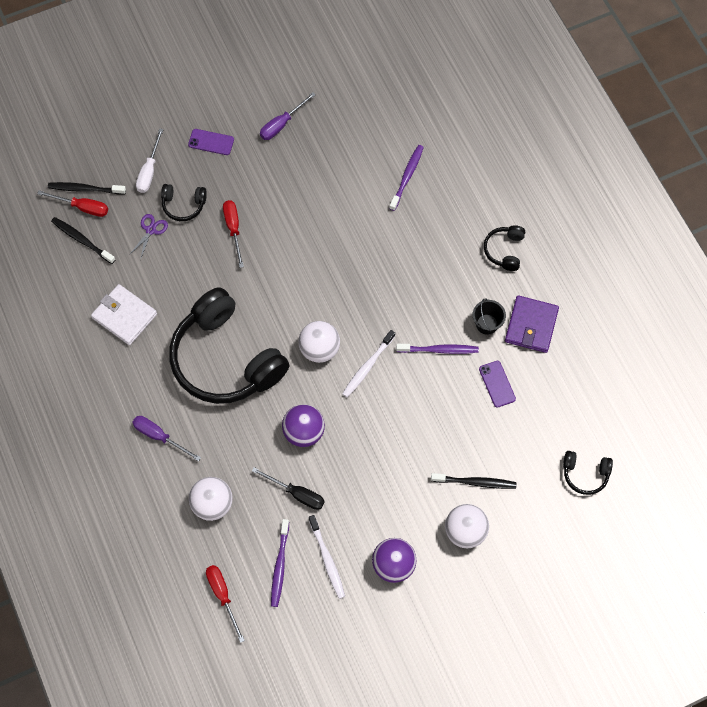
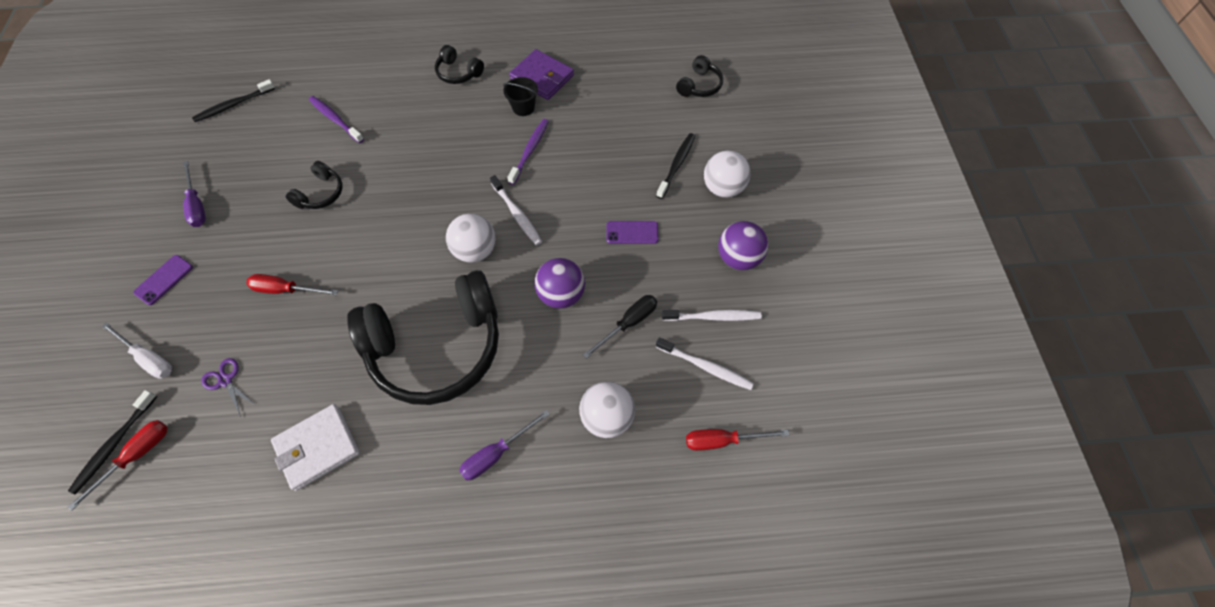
camera: 70 degrees left, 5 degrees down
(82, 240) = (181, 471): black toothbrush -> black toothbrush (233, 105)
(183, 205) = (220, 333): black headphones -> black headphones (321, 193)
(279, 566) = (705, 367): purple toothbrush -> white toothbrush
(497, 384) = (586, 119): purple phone -> purple phone (632, 232)

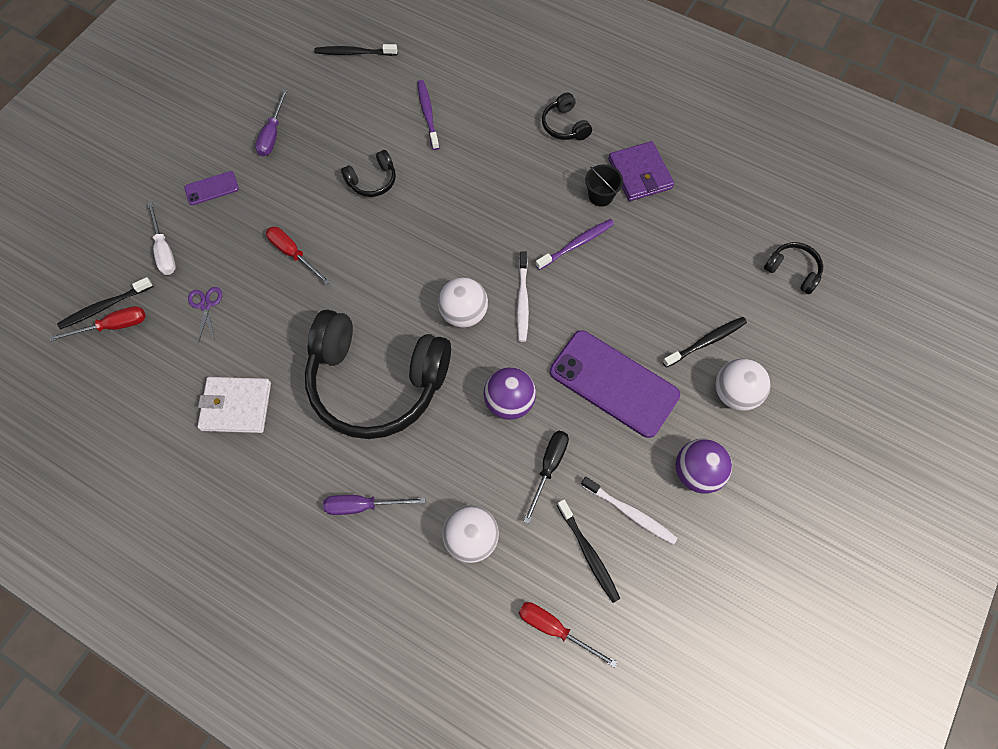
camera: 35 degrees right, 5 degrees up
(628, 323) = (549, 467): black screwdriver -> black screwdriver turned 60 degrees counterclockwise
(632, 232) = (614, 383): purple phone -> purple phone, size x2.19
(699, 85) = (792, 271): black headphones -> black headphones turned 120 degrees counterclockwise
(705, 367) = (588, 553): white toothbrush -> black toothbrush

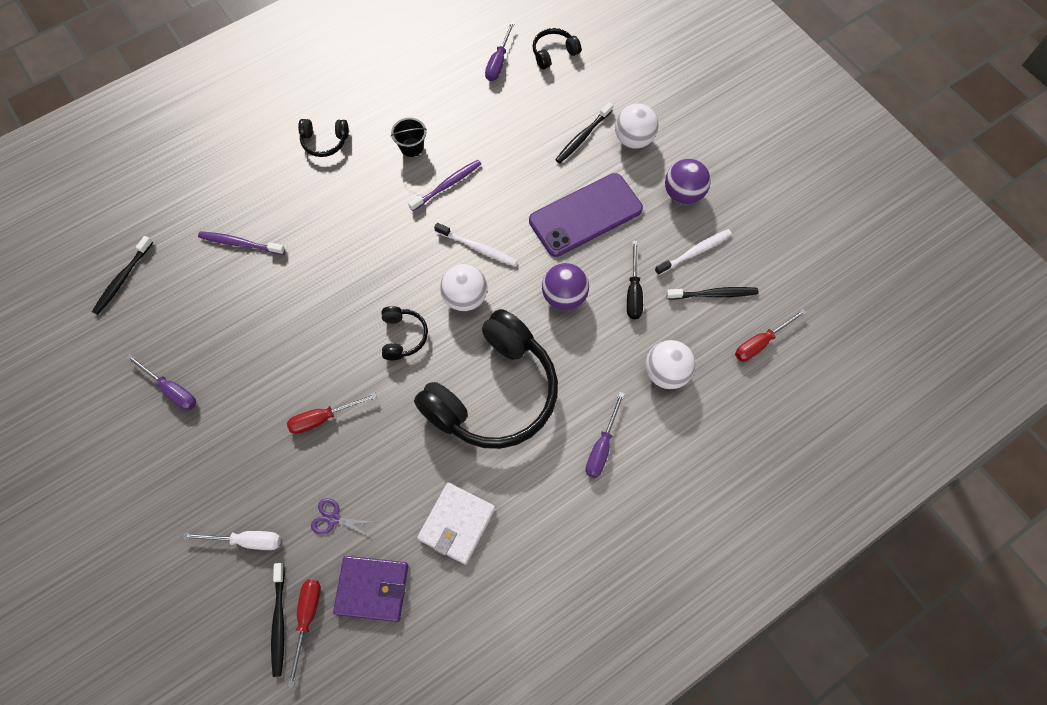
camera: 65 degrees left, 0 degrees up
(212, 188) = (200, 470): purple phone -> none
(372, 181) = (284, 319): black headphones -> black headphones (403, 336)
(549, 467) = (633, 292): black screwdriver -> black screwdriver turned 135 degrees counterclockwise
(576, 244) = (447, 185): purple toothbrush -> purple toothbrush turned 60 degrees clockwise
(639, 174) = (408, 110): purple wallet -> purple wallet (372, 589)
(706, 342) = (582, 137): black toothbrush -> black toothbrush turned 135 degrees counterclockwise
(747, 225) = (498, 62): none -> purple screwdriver

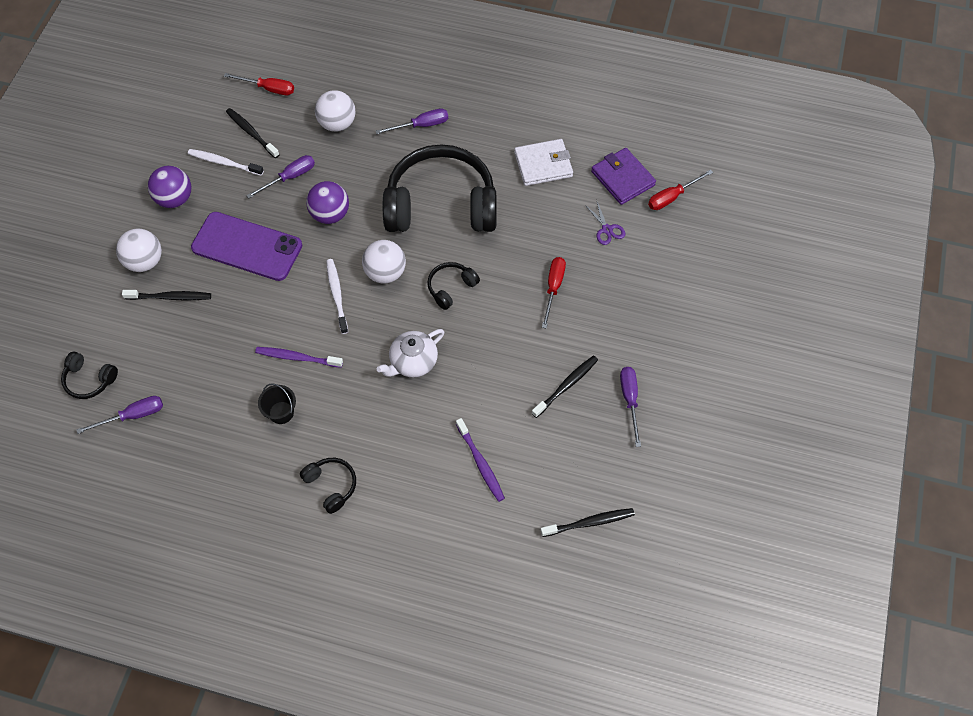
camera: 130 degrees left, 5 degrees down
(246, 540) = (668, 265): white screwdriver -> none
(279, 622) = (689, 209): black toothbrush -> black toothbrush (566, 386)
(323, 418) = (553, 288): red screwdriver -> red screwdriver turned 105 degrees counterclockwise
(365, 259) = (413, 362): none -> white teapot
(633, 292) = (290, 177): black screwdriver -> purple screwdriver

